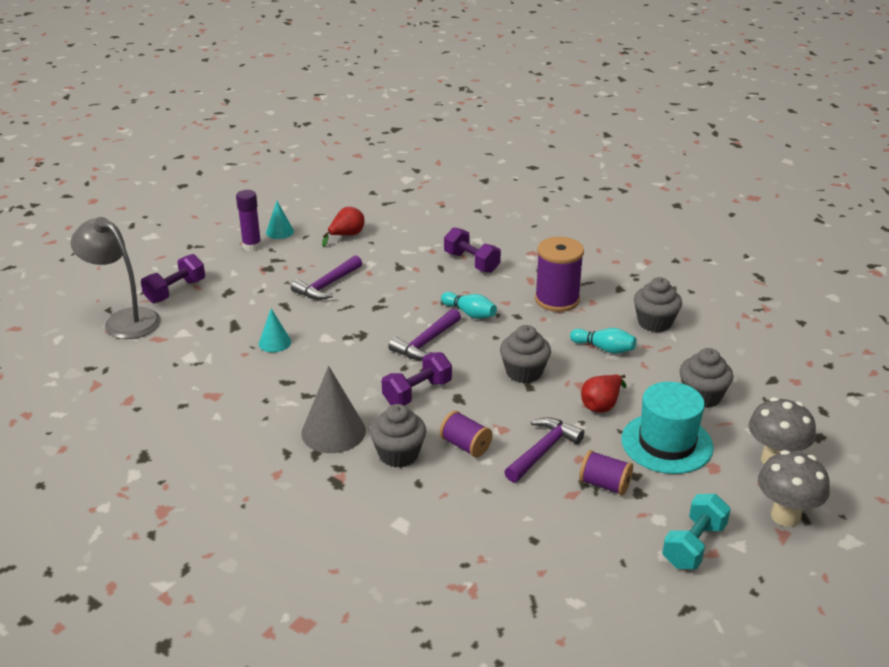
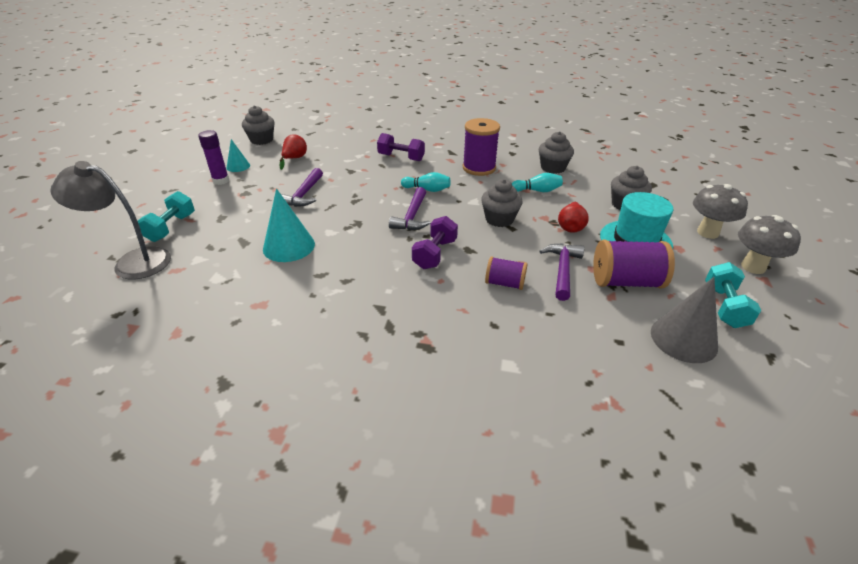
camera: 25 degrees left, 5 degrees up
(175, 291) = (171, 228): purple dumbbell -> turquoise dumbbell
(274, 342) = (289, 246): turquoise cone -> turquoise cone, size x1.77
(333, 432) = (391, 304): grey cone -> grey cone (683, 339)
(398, 454) = (459, 306): grey cupcake -> grey cupcake (261, 140)
(605, 484) = (626, 281): purple spool -> purple spool, size x1.70

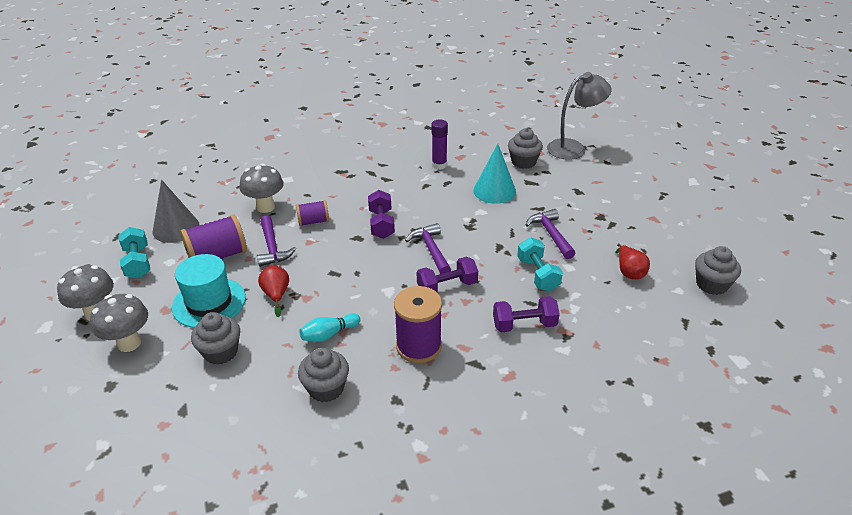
camera: 150 degrees right, 0 degrees up
(171, 228) = (596, 172): turquoise dumbbell -> turquoise dumbbell (538, 274)
(221, 181) = (643, 219): purple glue stick -> purple glue stick (439, 165)
(238, 166) = (661, 240): turquoise cone -> none
(427, 189) = (447, 287): turquoise bowling pin -> purple dumbbell
(499, 219) = (349, 278): grey cupcake -> grey cupcake (523, 162)
(556, 326) = (265, 207): none -> grey mushroom

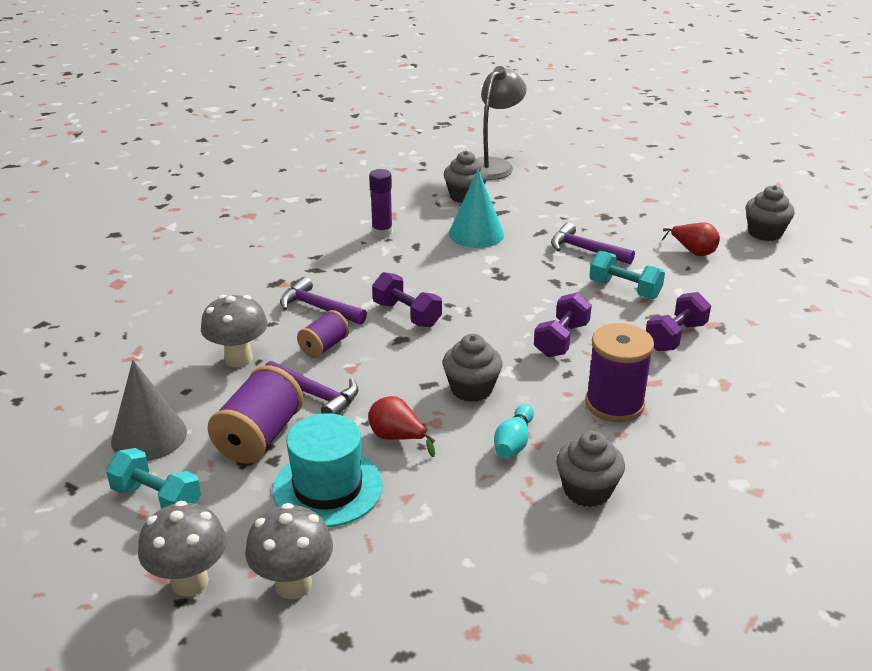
camera: 40 degrees left, 5 degrees down
(221, 352) = (423, 526): grey cupcake -> grey cupcake (471, 389)
(431, 250) = (495, 314): purple hammer -> purple hammer (318, 308)

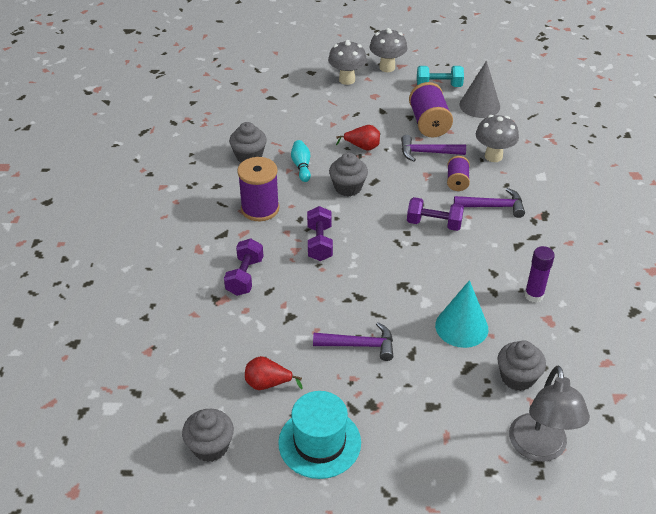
camera: 150 degrees right, 10 degrees up
(328, 488) = (371, 115): turquoise hat -> turquoise hat (319, 442)
(624, 289) = (303, 310): turquoise dumbbell -> none

